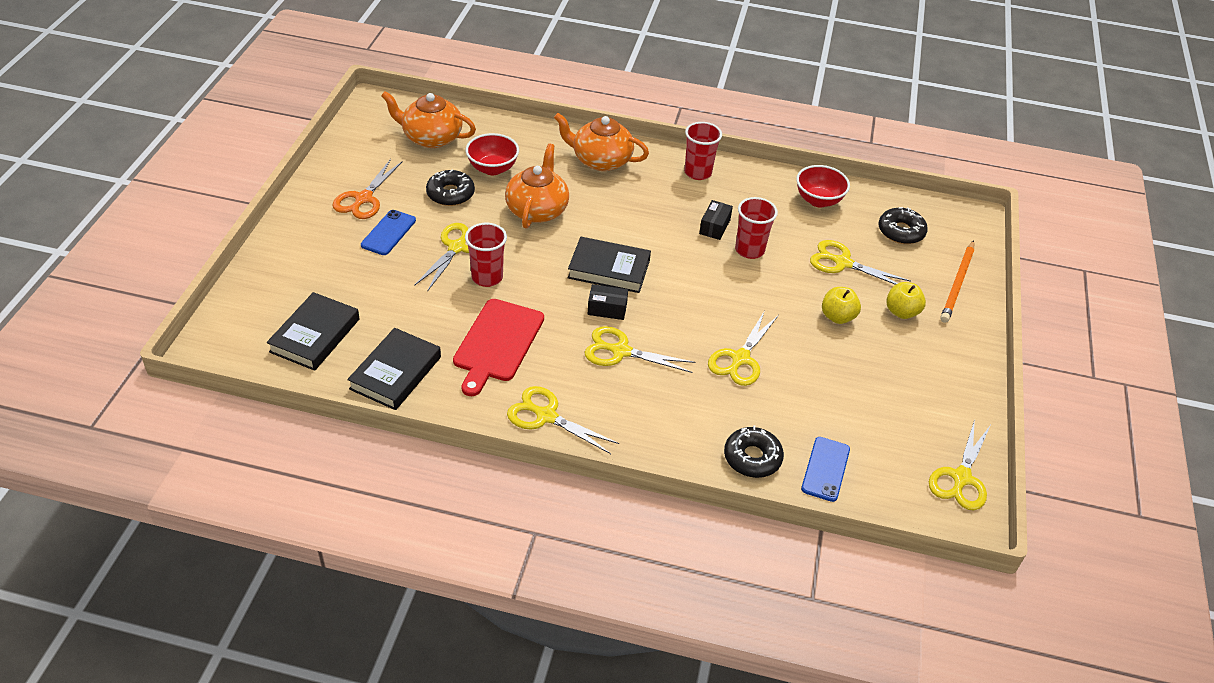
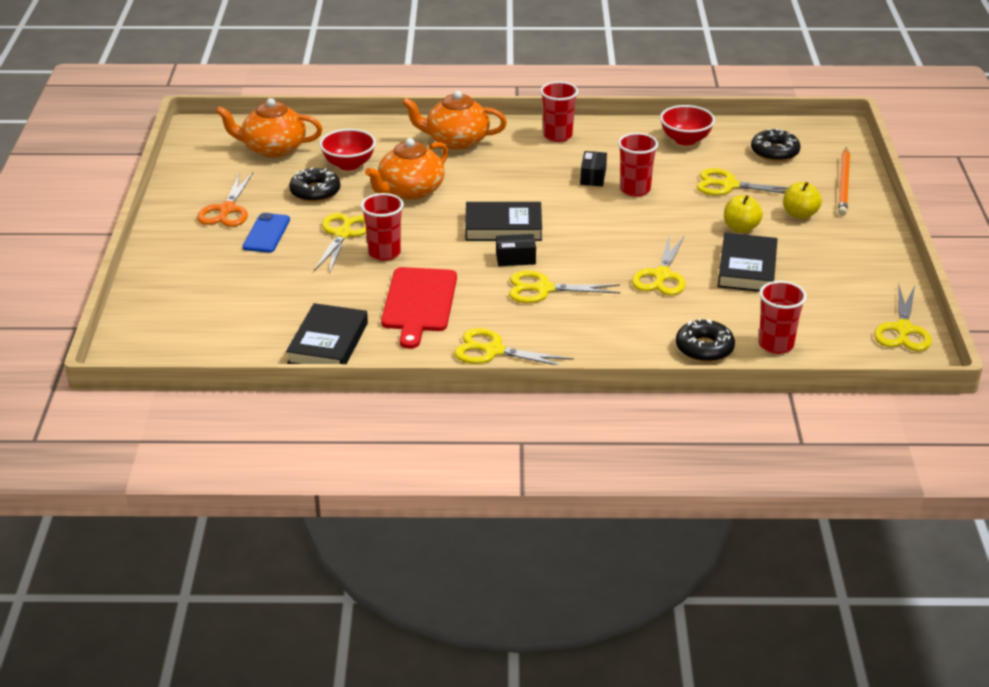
camera: 10 degrees left, 10 degrees down
(315, 335) = (231, 327): black book -> black book (747, 268)
(537, 210) = (410, 191): orange teapot -> orange teapot turned 135 degrees counterclockwise
(825, 469) = (776, 345): blue phone -> red cup

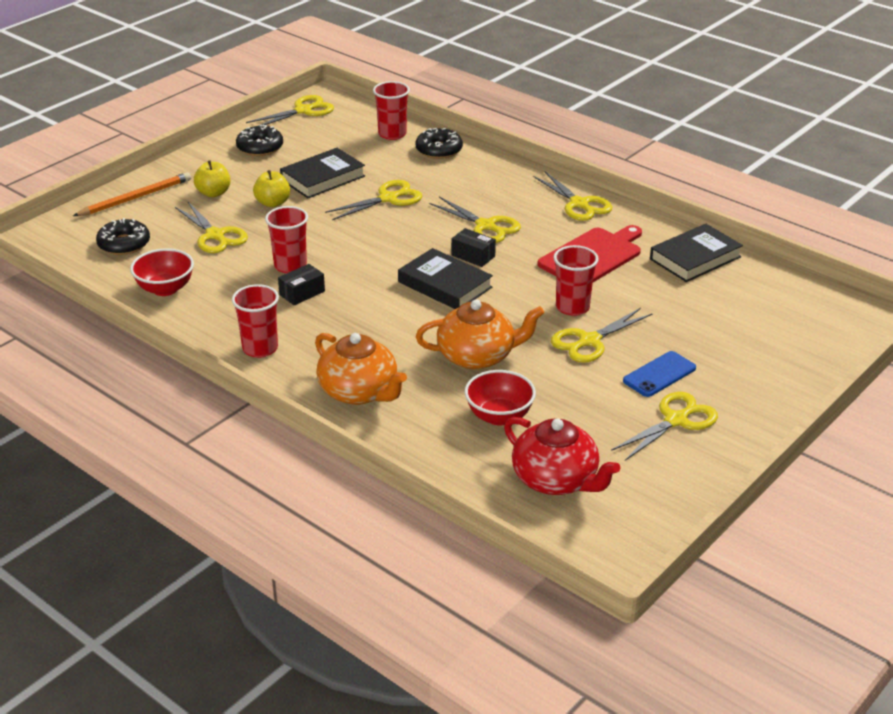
camera: 140 degrees left, 0 degrees up
(227, 210) = (676, 420): orange scissors -> yellow scissors
(273, 149) = (556, 480): orange teapot -> red teapot
(315, 192) = (568, 399): black donut -> black donut (260, 147)

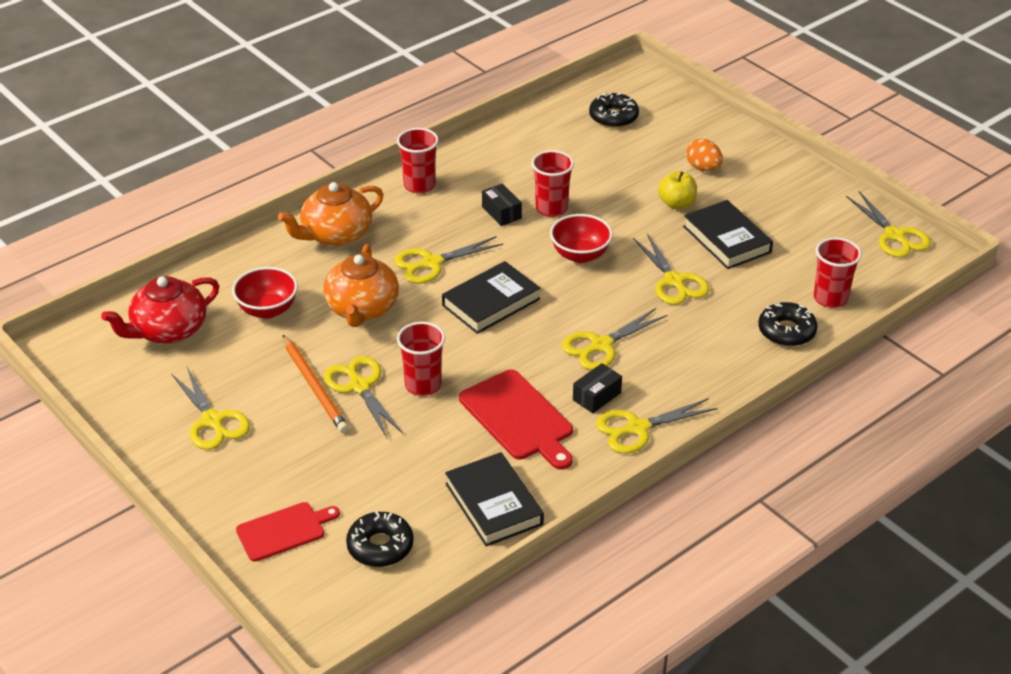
camera: 100 degrees right, 5 degrees up
(135, 198) = (700, 123): orange pencil -> orange pencil (315, 387)
(165, 289) = (530, 138): red bowl -> red bowl (580, 255)
(213, 193) = (703, 168): yellow apple -> orange egg
(215, 235) = (618, 167): yellow scissors -> yellow scissors (431, 263)
(260, 147) = (802, 201): black donut -> black donut (380, 546)
(473, 256) = (541, 328): black box -> black box (597, 396)
(659, 374) = (286, 425): blue phone -> none
(784, 354) = (284, 531): none -> red cutting board

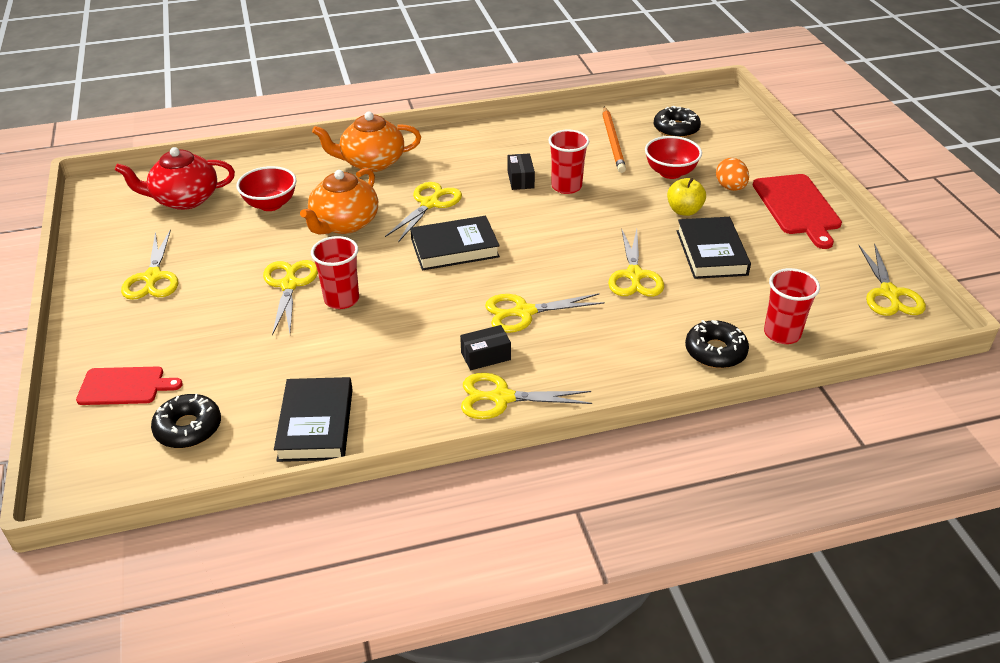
camera: 25 degrees right, 0 degrees up
(315, 387) = (254, 274): orange pencil -> orange pencil (613, 142)
(419, 185) = (469, 142): red cup -> none
(431, 263) = (430, 204): yellow scissors -> yellow scissors turned 120 degrees clockwise
(518, 418) = (400, 353): red cutting board -> red cutting board (797, 207)
(580, 255) = (563, 230): red bowl -> red bowl (670, 172)

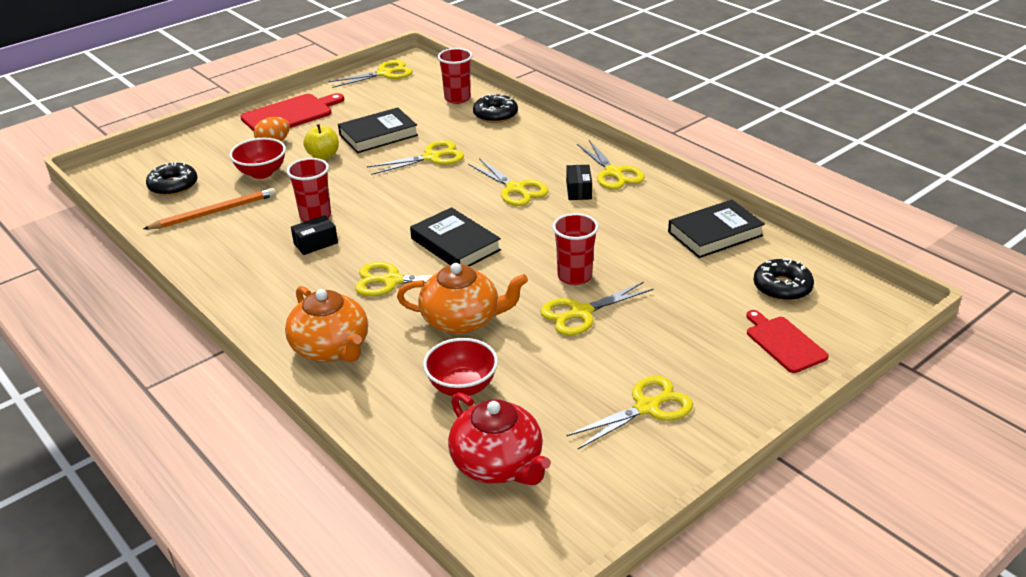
camera: 115 degrees left, 5 degrees down
(485, 356) = (579, 190): black box -> black box turned 45 degrees clockwise

